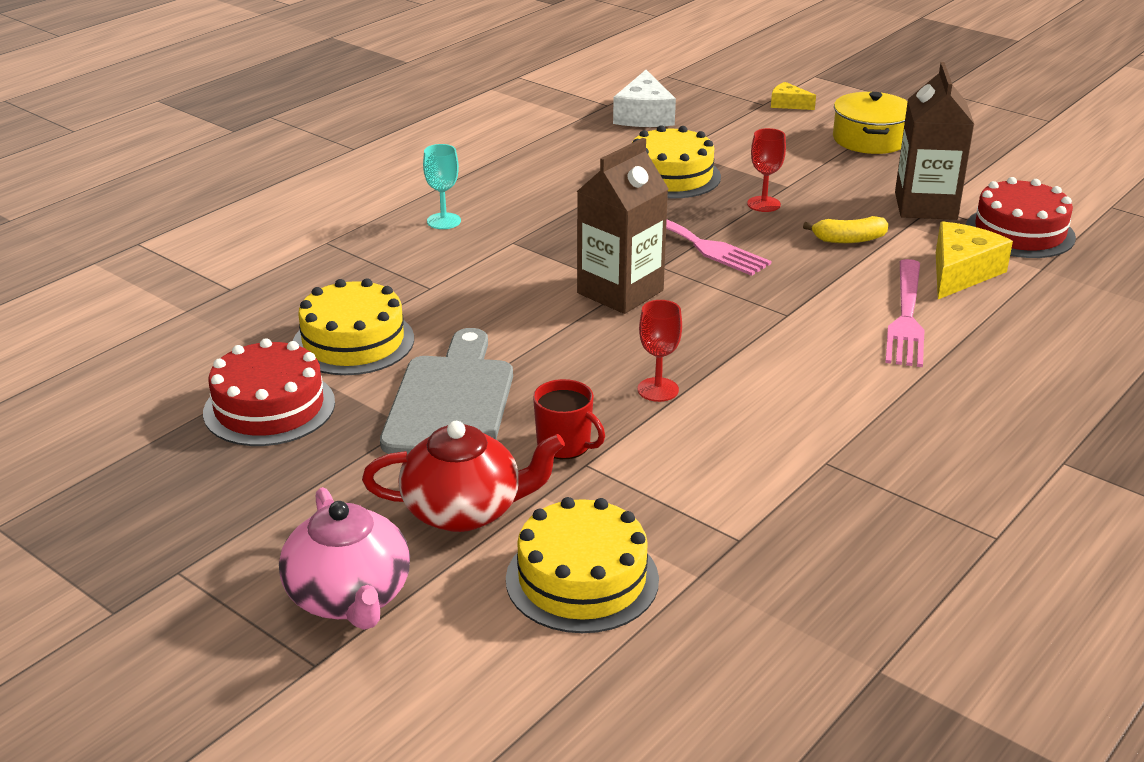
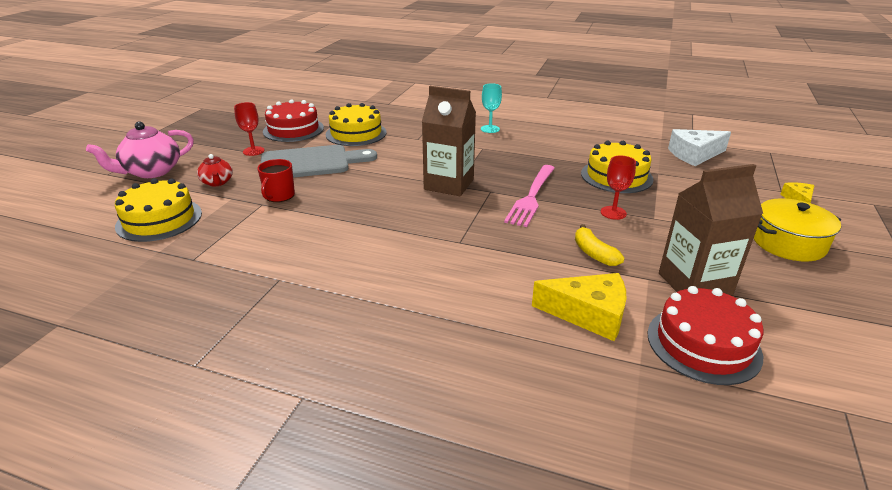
camera: 70 degrees right, 0 degrees up
(464, 510) = (217, 182): red teapot -> red teapot, size x0.57
(658, 390) = (344, 212): red goblet -> red goblet (253, 151)
(906, 317) = (491, 293): pink fork -> none

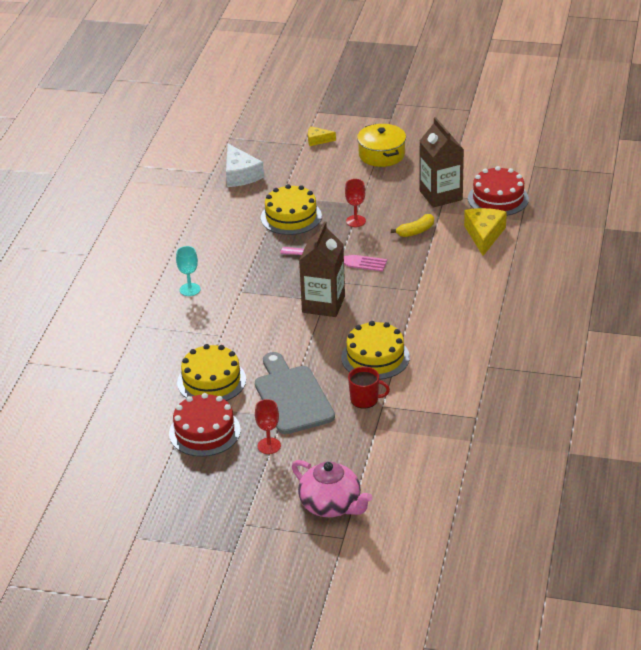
camera: 95 degrees left, 5 degrees up
(159, 219) = (423, 460): yellow cake -> yellow cake (375, 357)
(217, 182) = (346, 448): red teapot -> none

